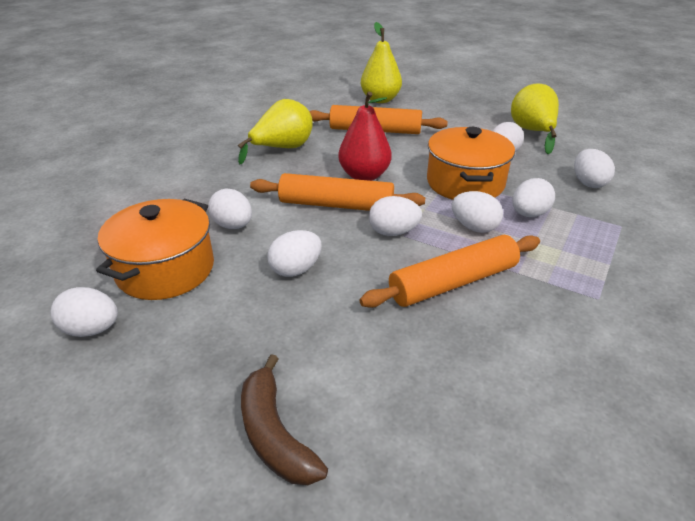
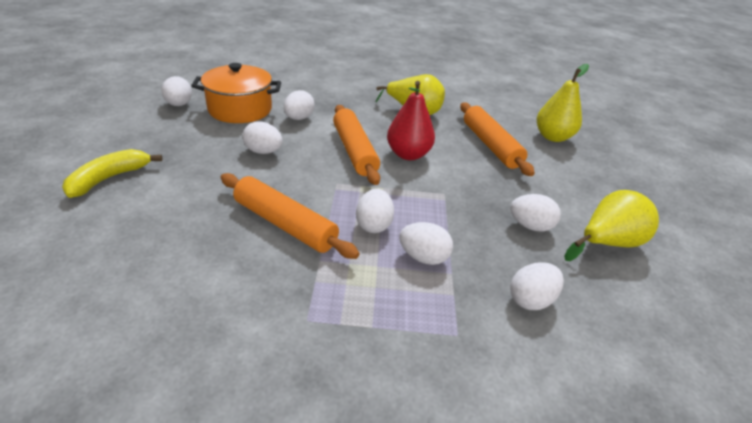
camera: 60 degrees right, 0 degrees up
(275, 433) = (109, 178): brown banana -> yellow banana
(393, 232) = (336, 183): white egg -> none
(465, 183) = (446, 209): orange pot -> none

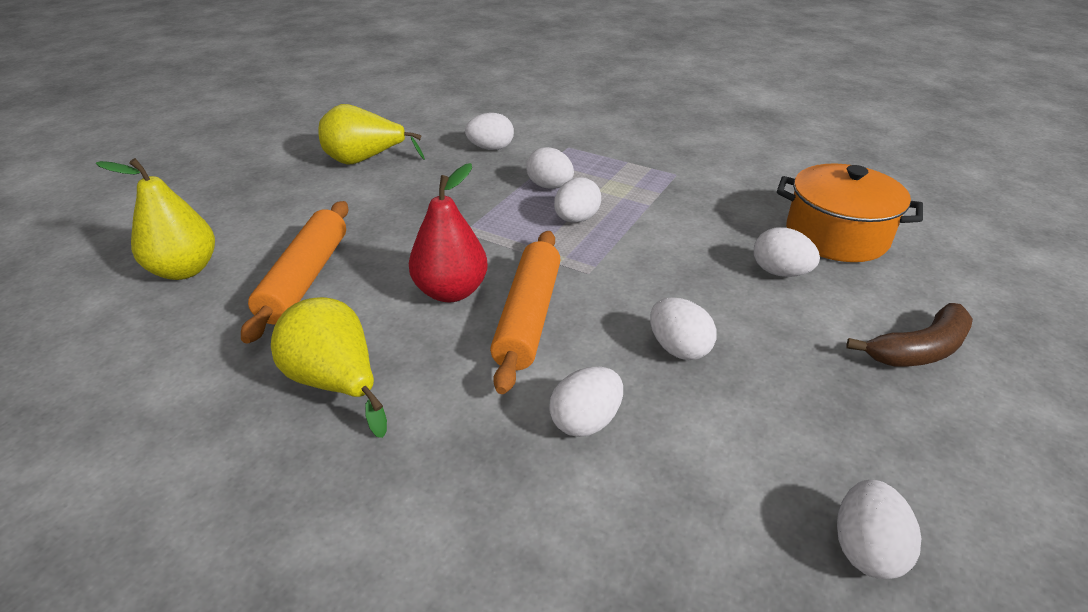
camera: 150 degrees left, 0 degrees up
(109, 178) = (918, 350): yellow banana -> brown banana
(240, 109) = (710, 487): orange pot -> orange pot (836, 236)
(285, 224) = (674, 240): orange rolling pin -> none
(530, 226) = (414, 185): white egg -> white egg (780, 272)

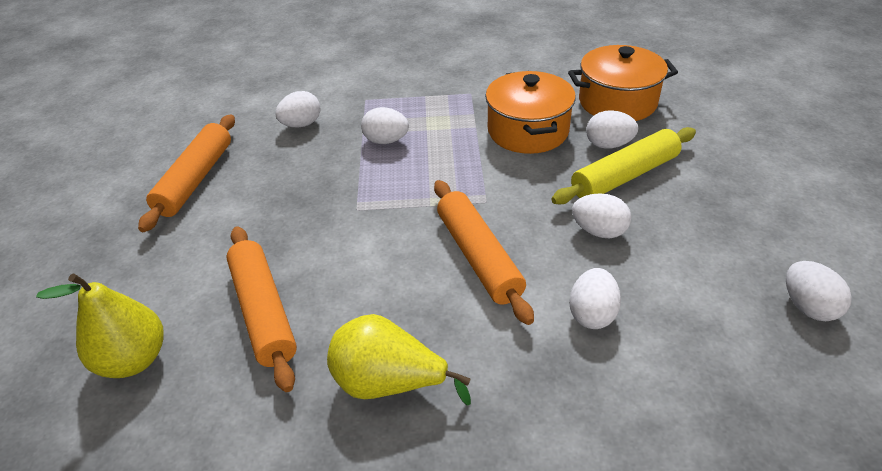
camera: 30 degrees left, 5 degrees up
(364, 160) = (195, 179): yellow pear -> orange rolling pin
(451, 291) = (400, 264): red pear -> none
(576, 219) = (434, 161): white egg -> none
(700, 227) = (528, 131): none -> orange pot
(767, 309) = (625, 176): none -> yellow rolling pin
(918, 350) = (729, 164): brown banana -> none

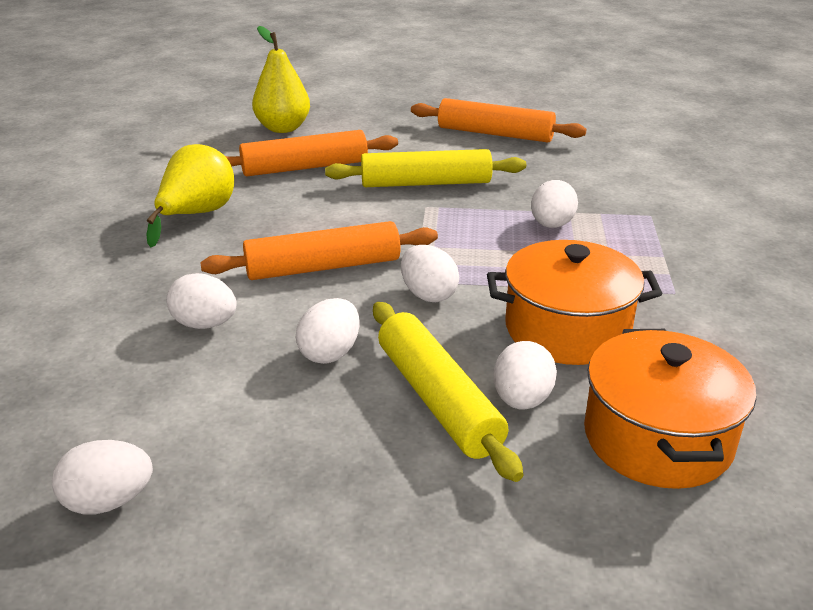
camera: 95 degrees right, 10 degrees down
(301, 124) = (590, 178): white egg -> white egg (428, 294)
(309, 214) = (426, 183): none -> yellow rolling pin

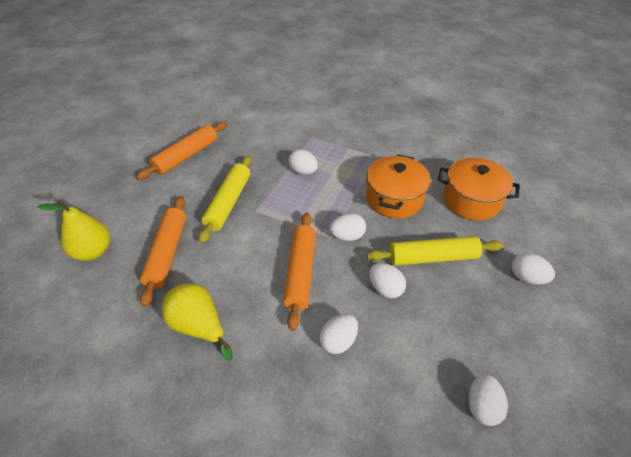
camera: 70 degrees left, 15 degrees up
(522, 400) = (439, 230): white egg -> white egg (527, 277)

